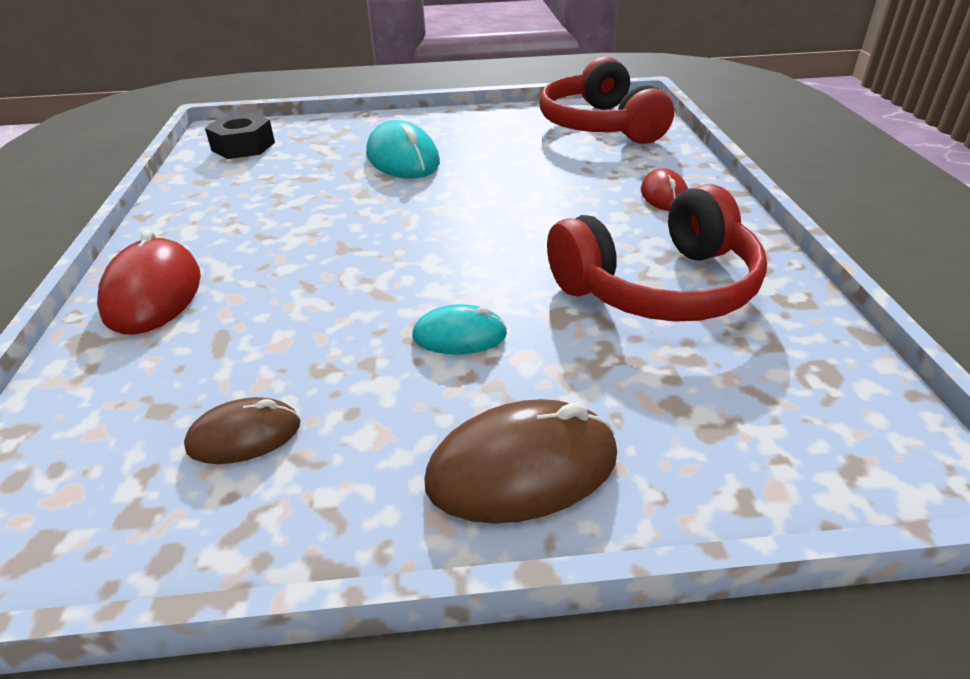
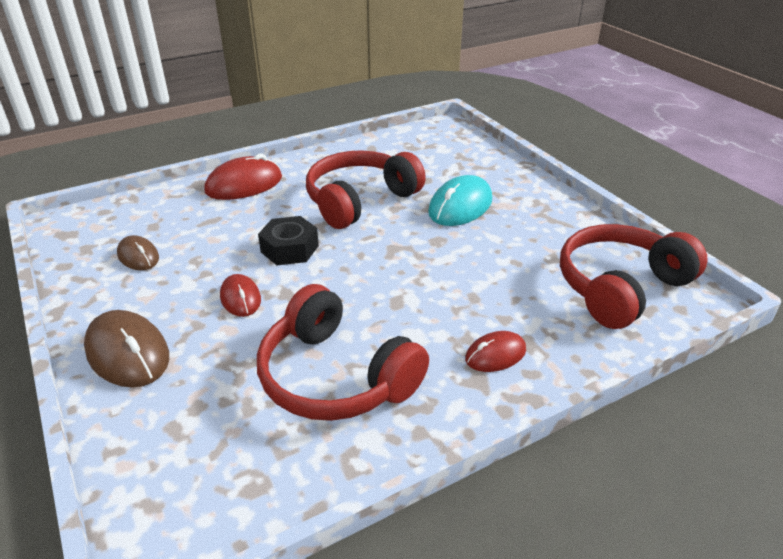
camera: 65 degrees right, 0 degrees up
(243, 146) = (429, 142): black nut -> black nut (289, 249)
(319, 211) = (360, 200): none -> red headphones
(459, 336) = (240, 298): turquoise mouse -> red mouse

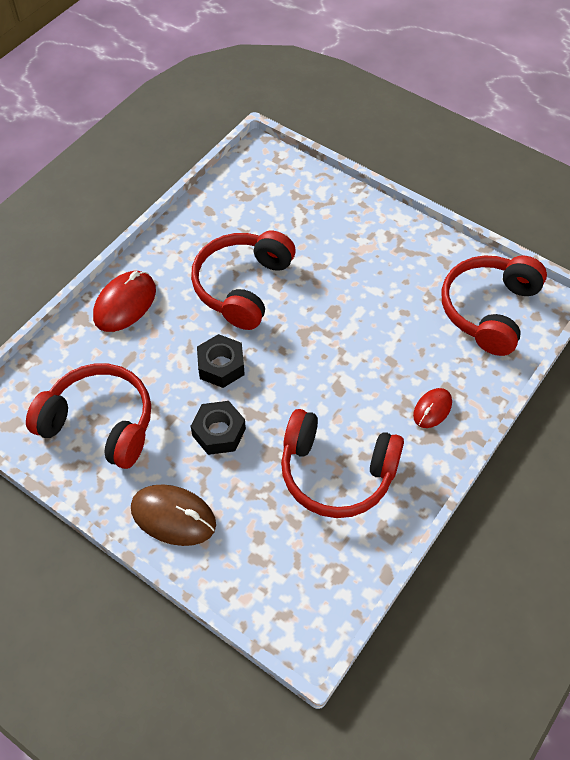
camera: 25 degrees left, 20 degrees up
(138, 256) = (99, 423): brown mouse -> red headphones
(240, 298) = (219, 432): red mouse -> black nut
(460, 206) = (330, 263): turquoise mouse -> none

